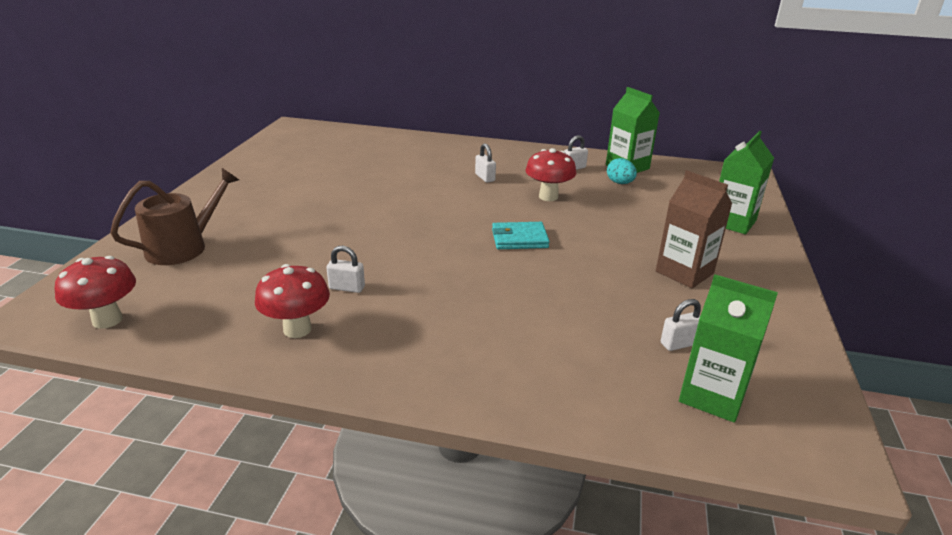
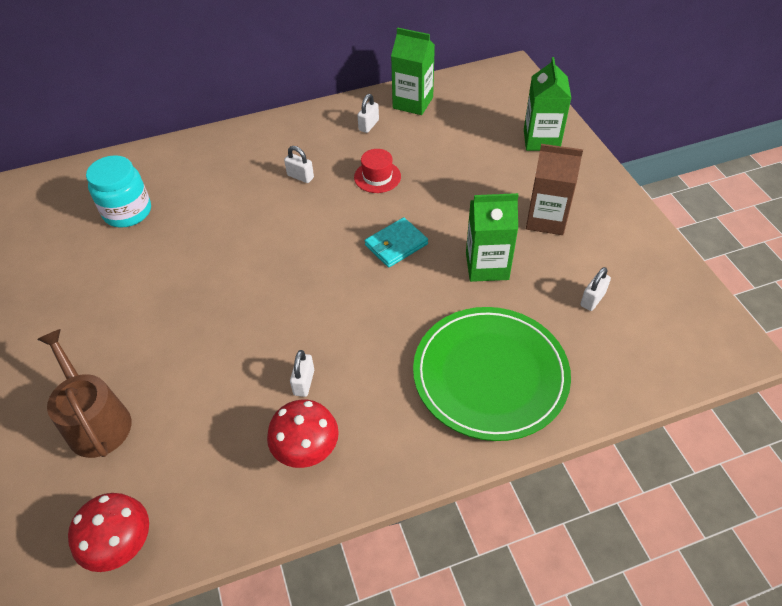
camera: 30 degrees left, 20 degrees up
(183, 247) = (96, 421): brown watering can -> brown watering can turned 45 degrees counterclockwise
(340, 157) = (127, 212): none -> turquoise jar
(347, 288) = (304, 382): white padlock -> white padlock turned 60 degrees counterclockwise
(512, 352) = (490, 375): none -> green plate
(548, 197) = (377, 177): red mushroom -> red hat
(620, 183) = (422, 129): turquoise egg -> none
(712, 396) = (643, 338): green carton -> green carton (487, 266)

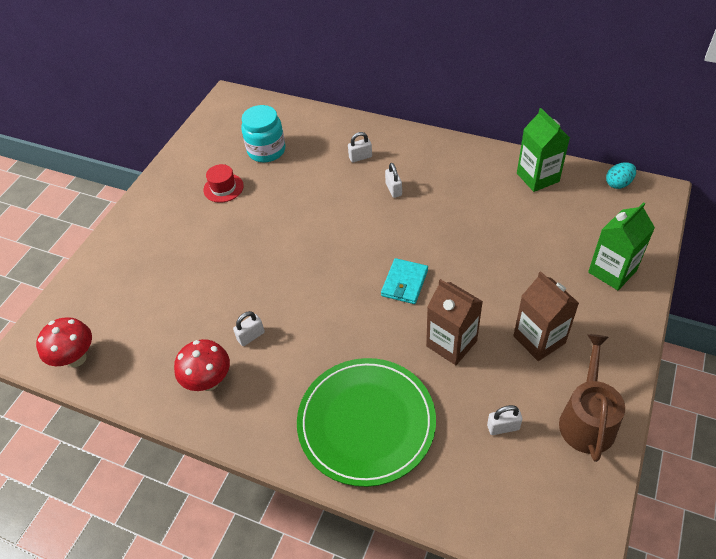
camera: 45 degrees right, 0 degrees up
(96, 421) = (129, 276): brown watering can -> brown watering can (587, 420)
(368, 125) = (483, 177): white padlock -> white padlock (360, 157)
(377, 177) = (446, 222): red hat -> red hat (223, 188)
(396, 245) = (404, 283): turquoise wallet -> turquoise wallet turned 75 degrees counterclockwise
(477, 76) = (618, 184): none -> turquoise egg
(487, 266) = (451, 343): green carton -> brown carton

